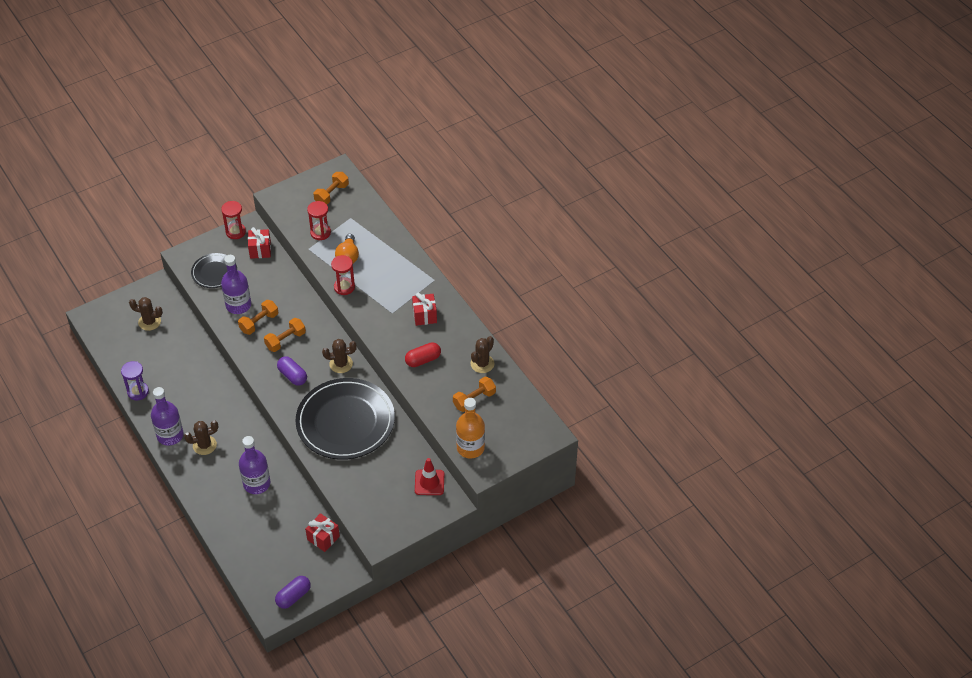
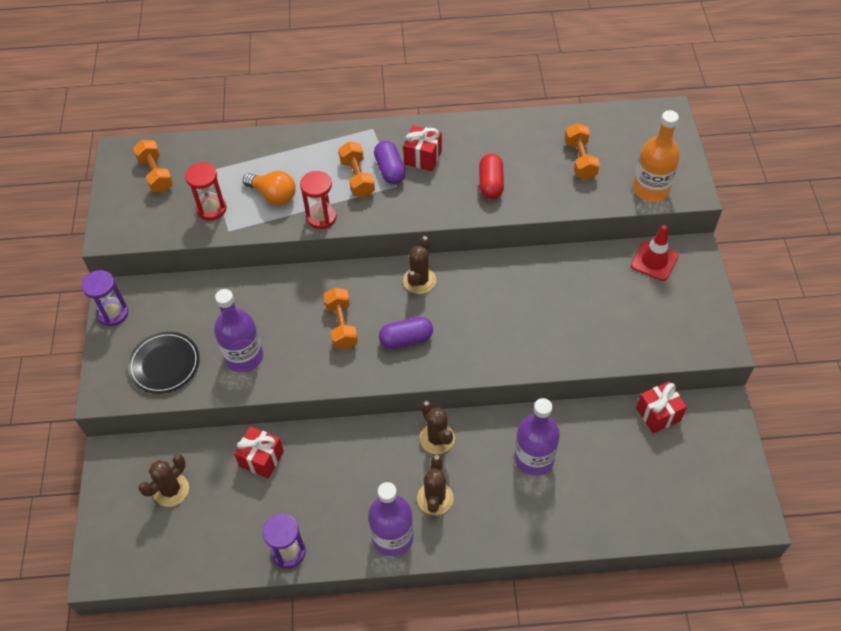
camera: 60 degrees left, 5 degrees up
(235, 232) = (113, 313): red hourglass -> purple hourglass
(259, 323) = (291, 344): orange dumbbell -> orange dumbbell (357, 178)
(260, 250) = (167, 297): red gift -> red gift (261, 459)
(293, 596) = (736, 482): purple capsule -> purple capsule (390, 170)
(345, 421) = (515, 310): black plate -> none
(482, 364) = (530, 133): brown cactus -> brown cactus (437, 438)

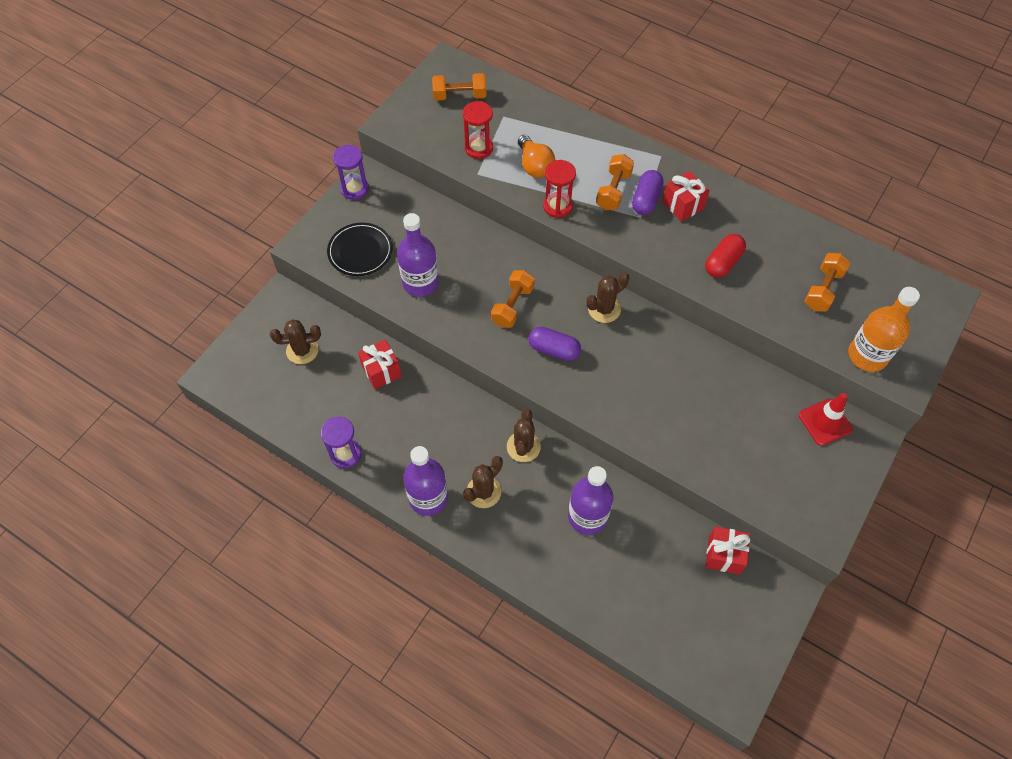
camera: 35 degrees right, 5 degrees up
(156, 174) = (459, 96): orange dumbbell -> orange dumbbell turned 75 degrees clockwise

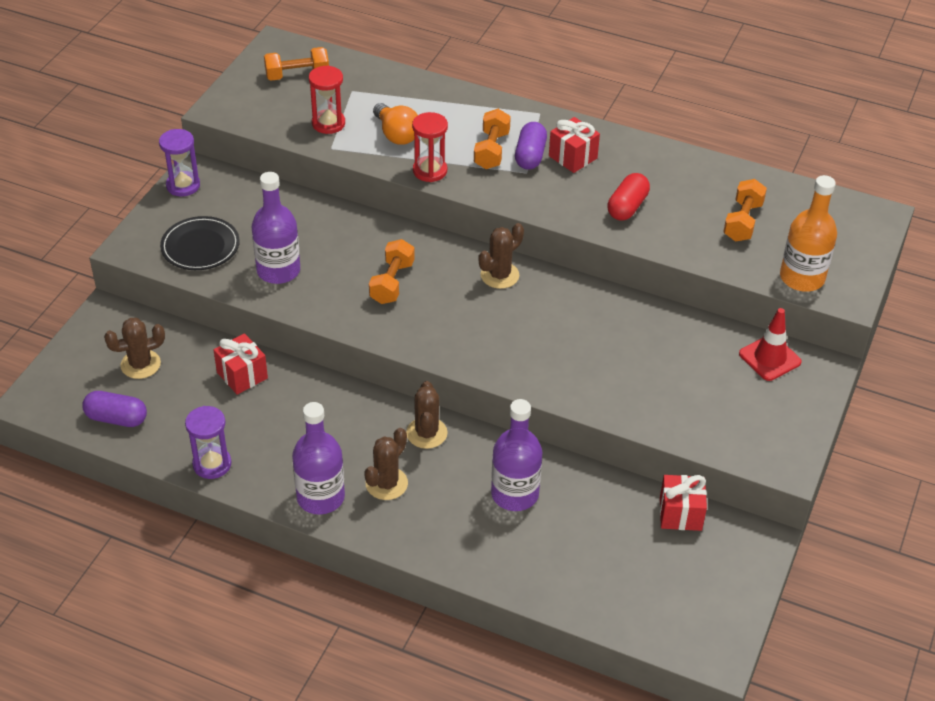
camera: 10 degrees left, 15 degrees down
(554, 350) = (448, 320): purple capsule -> purple capsule (116, 418)

